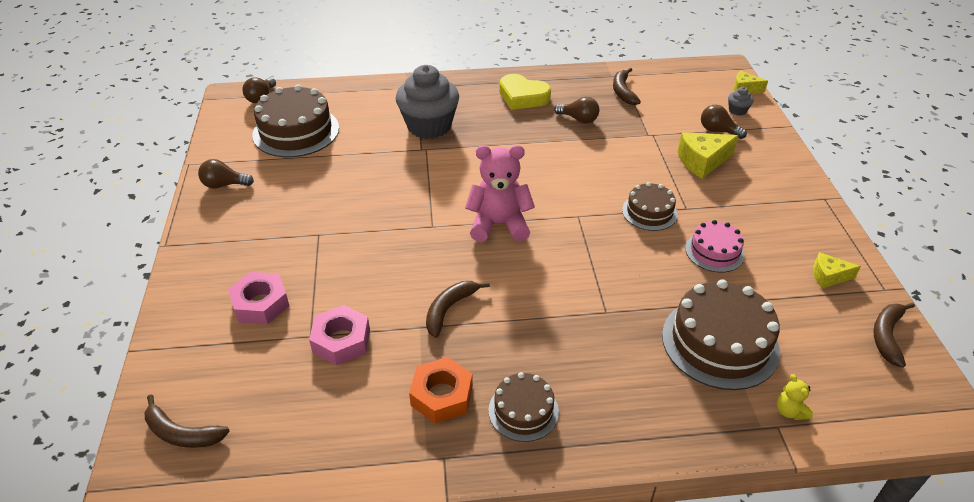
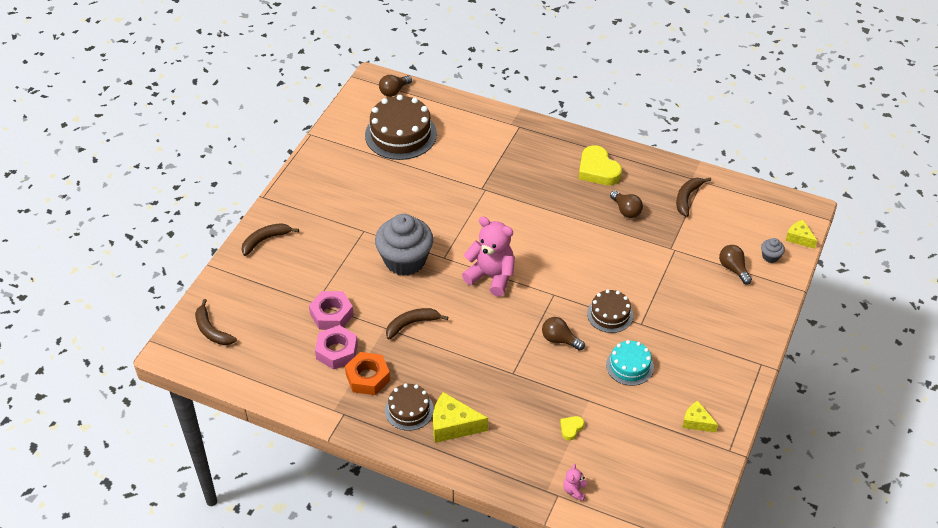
camera: 30 degrees right, 5 degrees up
(224, 185) = (325, 163): brown light bulb -> brown light bulb (559, 340)
(261, 304) = (298, 267): pink nut -> pink nut (337, 351)
(429, 126) = (502, 169): grey cupcake -> grey cupcake (405, 260)
(702, 161) = (692, 290): yellow cheese -> yellow cheese (453, 425)
(714, 251) = (629, 366): pink cake -> turquoise cake
(720, 342) = (571, 428): brown cake -> yellow heart
(789, 411) = (574, 490): yellow teddy bear -> pink teddy bear
(887, 336) = (693, 480): brown banana -> brown banana (265, 240)

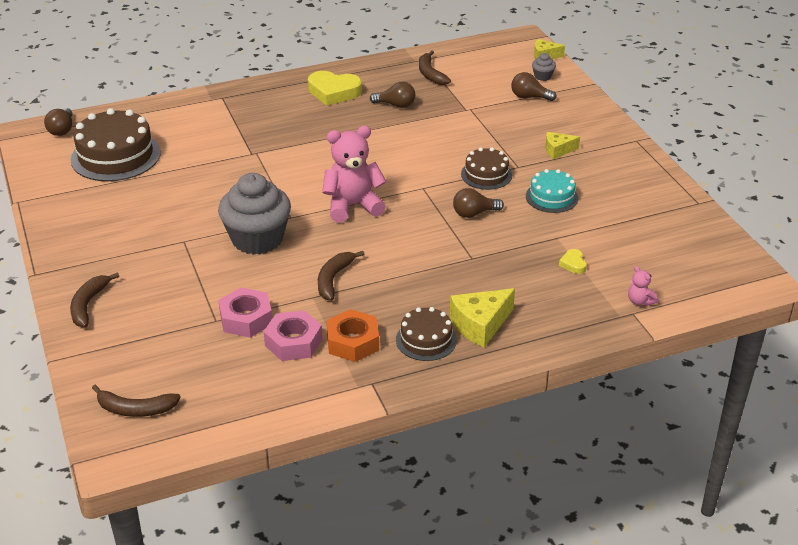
camera: 45 degrees left, 10 degrees down
(696, 422) = (651, 201): yellow cheese -> yellow cheese (558, 150)

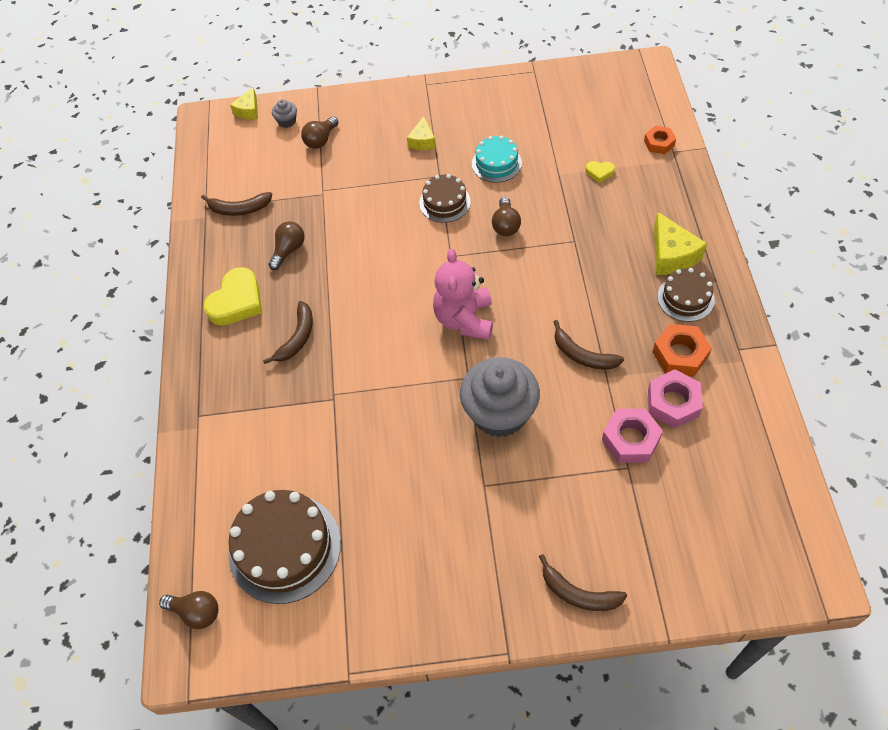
camera: 70 degrees left, 20 degrees up
(135, 409) = (754, 555): brown banana -> brown banana (297, 338)
(640, 301) = (659, 143): pink teddy bear -> orange nut

